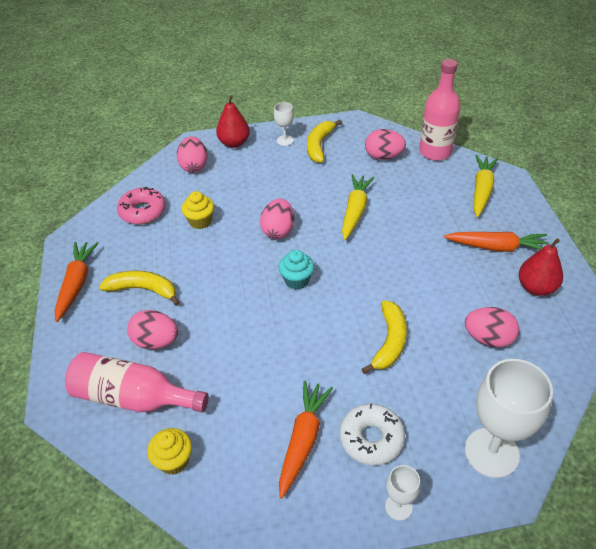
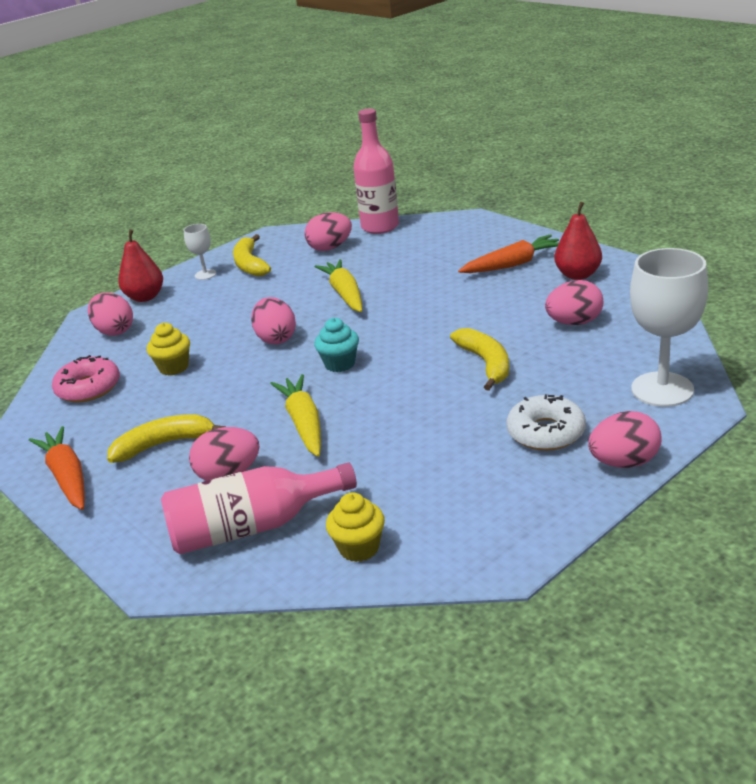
camera: 30 degrees left, 15 degrees down
(303, 440) = (480, 466): orange carrot -> none
(398, 507) = (624, 462): white goblet -> pink egg
(481, 190) = (455, 235): yellow carrot -> yellow carrot (304, 423)

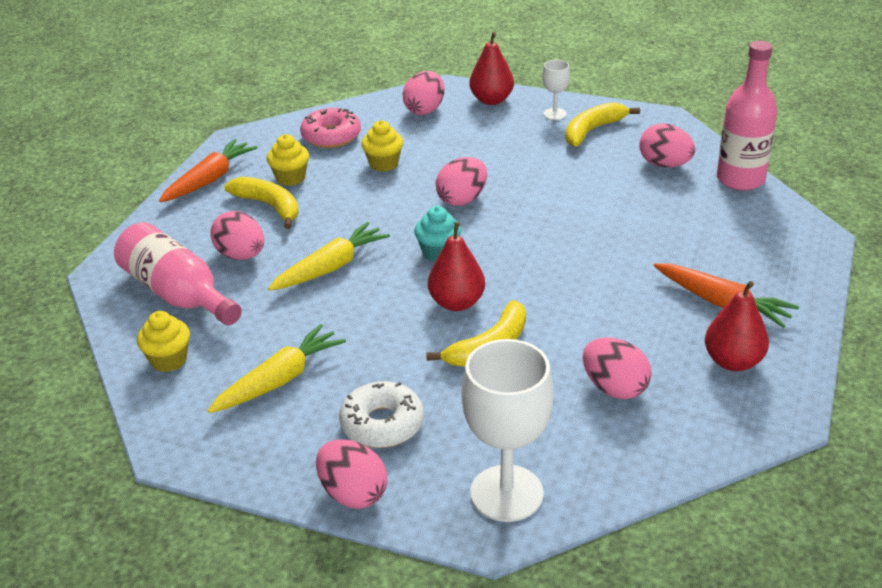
camera: 60 degrees right, 5 degrees up
(130, 424) = (290, 178): none -> yellow cupcake
(345, 294) = (573, 209): yellow carrot -> yellow carrot (279, 380)
(417, 368) = (457, 303): none -> red pear

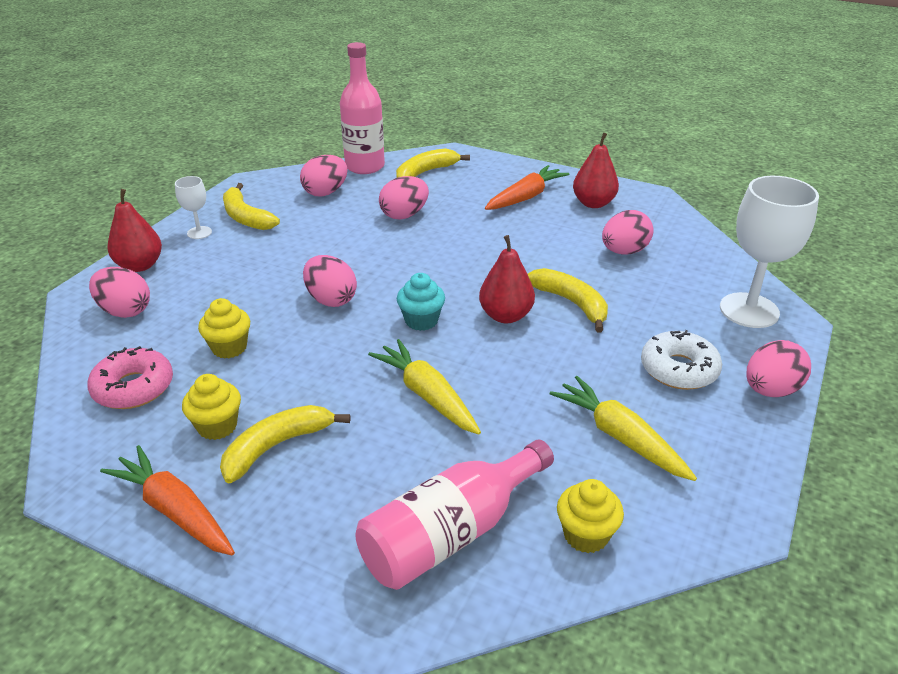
camera: 85 degrees left, 0 degrees up
(241, 255) = (380, 472): pink egg -> pink egg (404, 215)
(748, 222) = (425, 173): none -> yellow banana

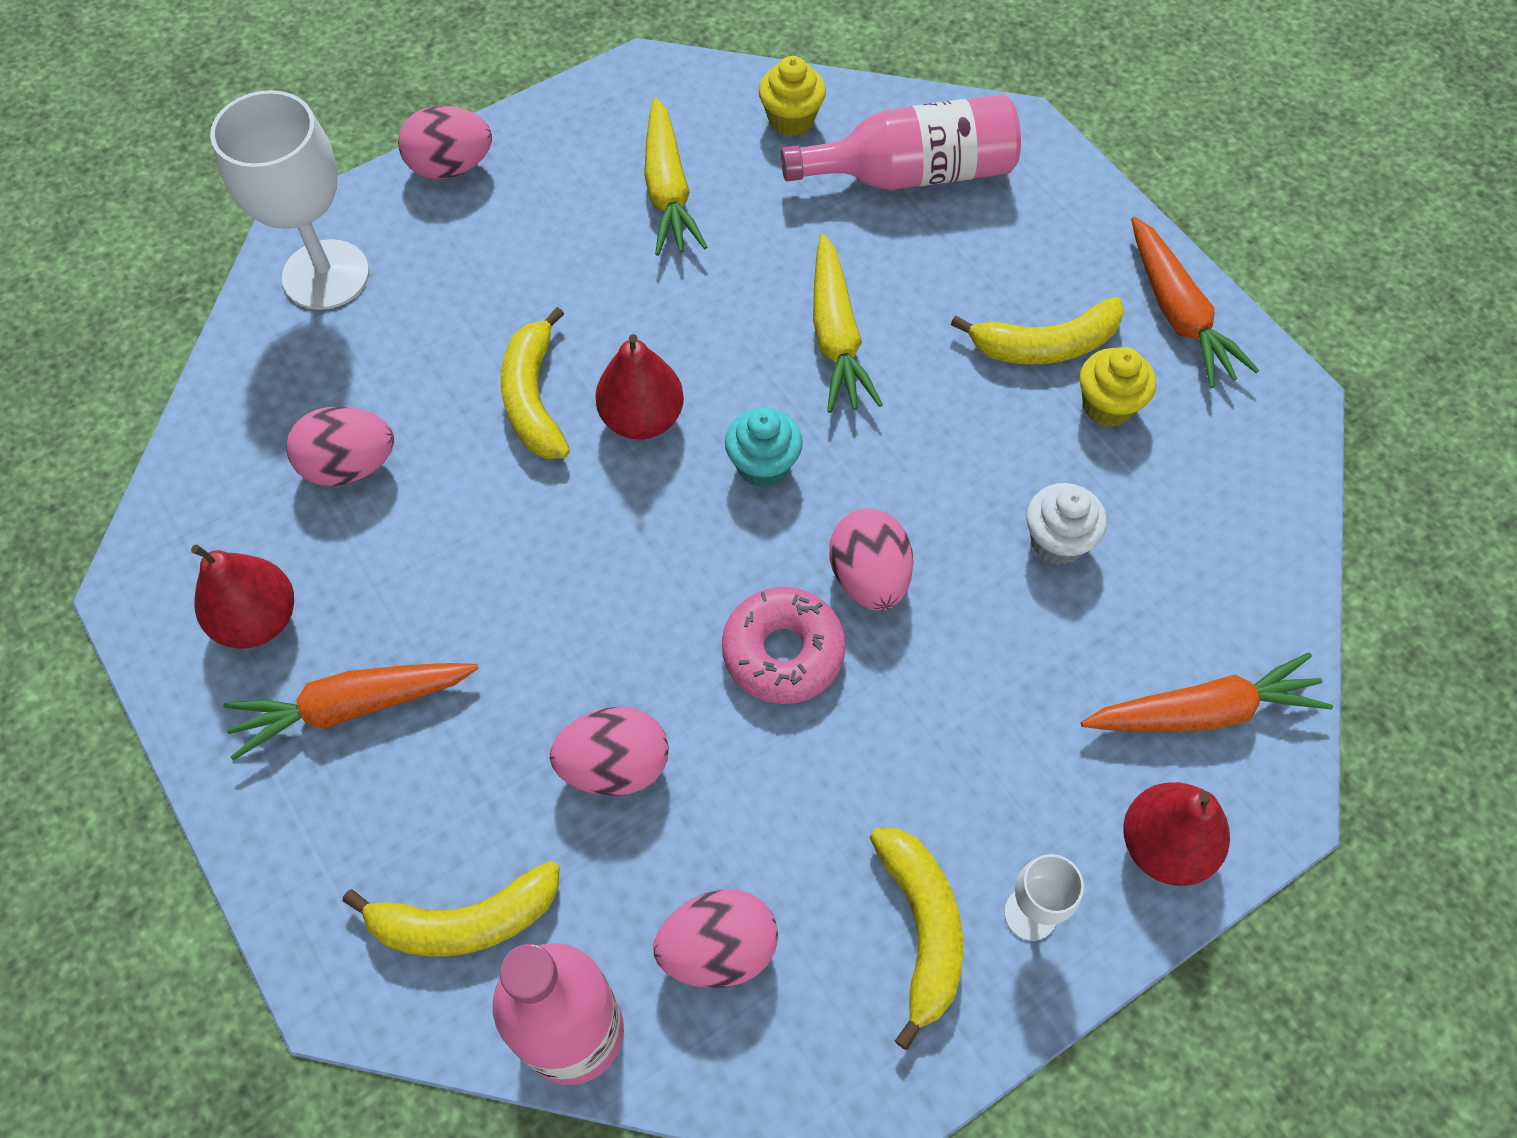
camera: 150 degrees left, 25 degrees up
(125, 311) = (1203, 711): pink egg -> orange carrot
(133, 388) = (1205, 522): pink donut -> pink donut (783, 652)
(229, 347) = (1057, 541): yellow cupcake -> white cupcake
(679, 369) = (516, 236): white donut -> none

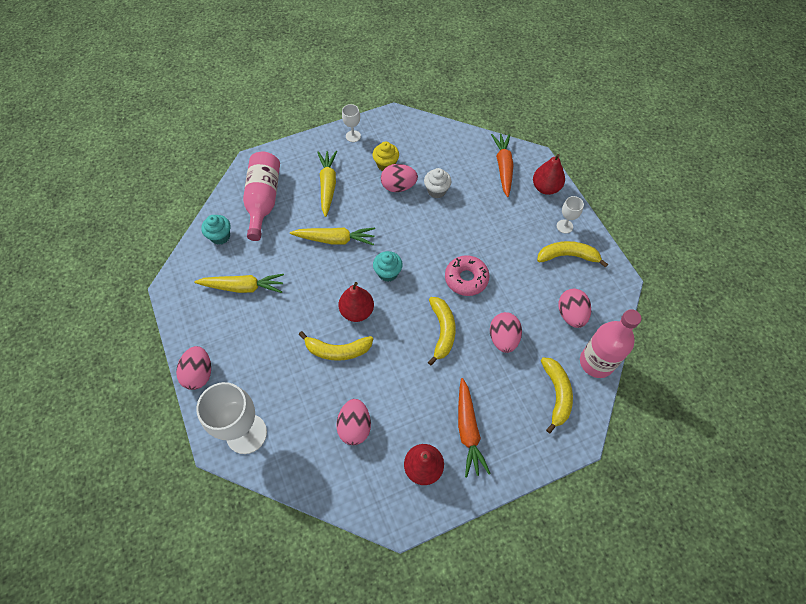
camera: 80 degrees left, 0 degrees up
(791, 120) = (220, 236): yellow cupcake -> turquoise cupcake
(869, 578) = (441, 247): pink egg -> pink egg (398, 186)
(996, 290) = (328, 185): none -> yellow carrot
(1045, 345) = (356, 176): yellow banana -> yellow banana (442, 331)
(1178, 314) = (353, 136): orange carrot -> white goblet

